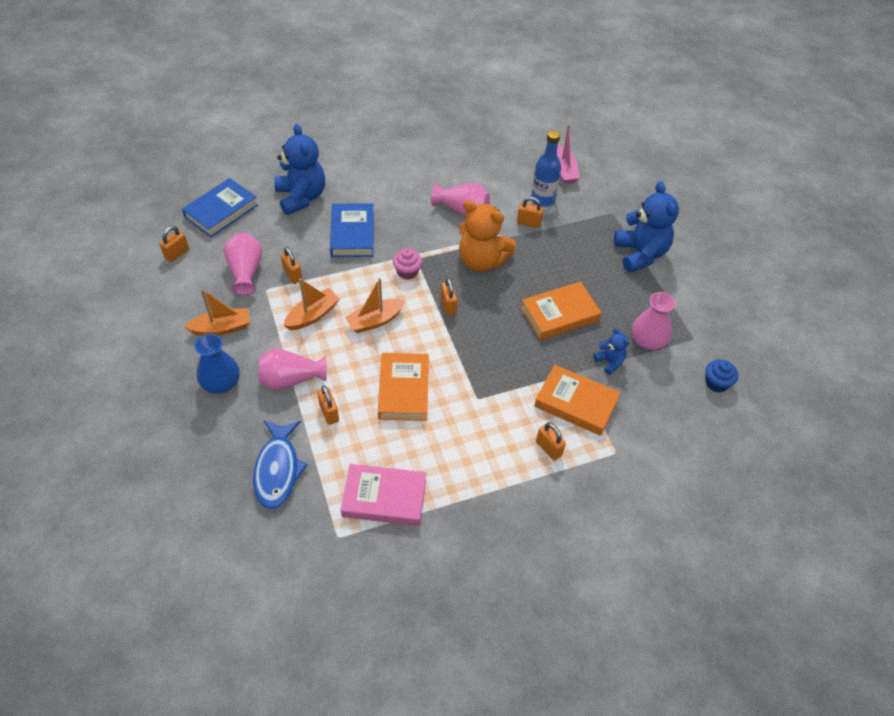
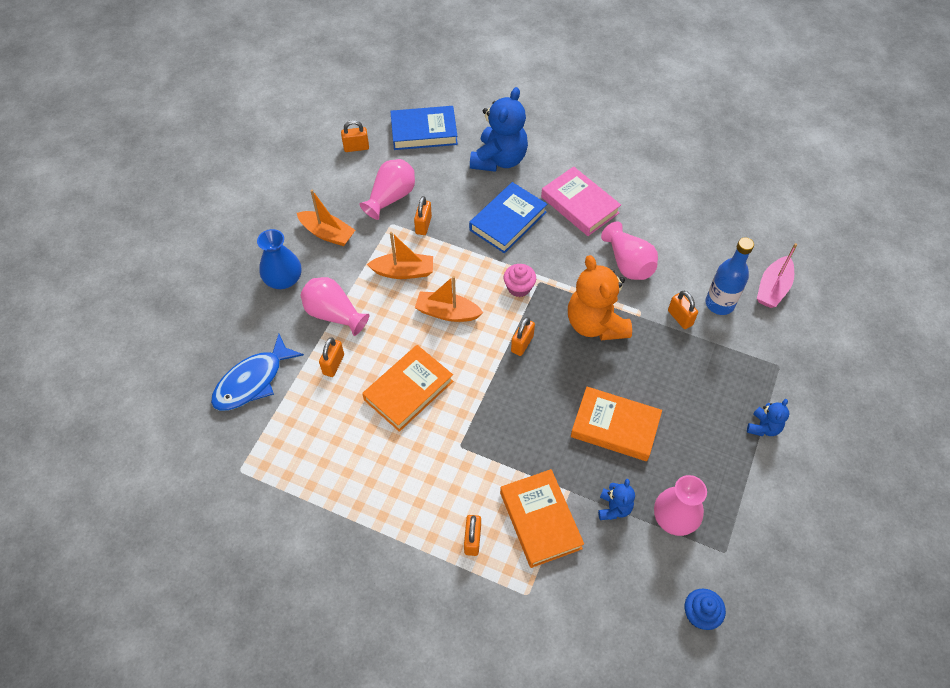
camera: 45 degrees right, 5 degrees up
(384, 498) = (302, 468): pink book -> pink book (579, 205)
(640, 254) = (763, 427): blue teddy bear -> blue teddy bear, size x0.49

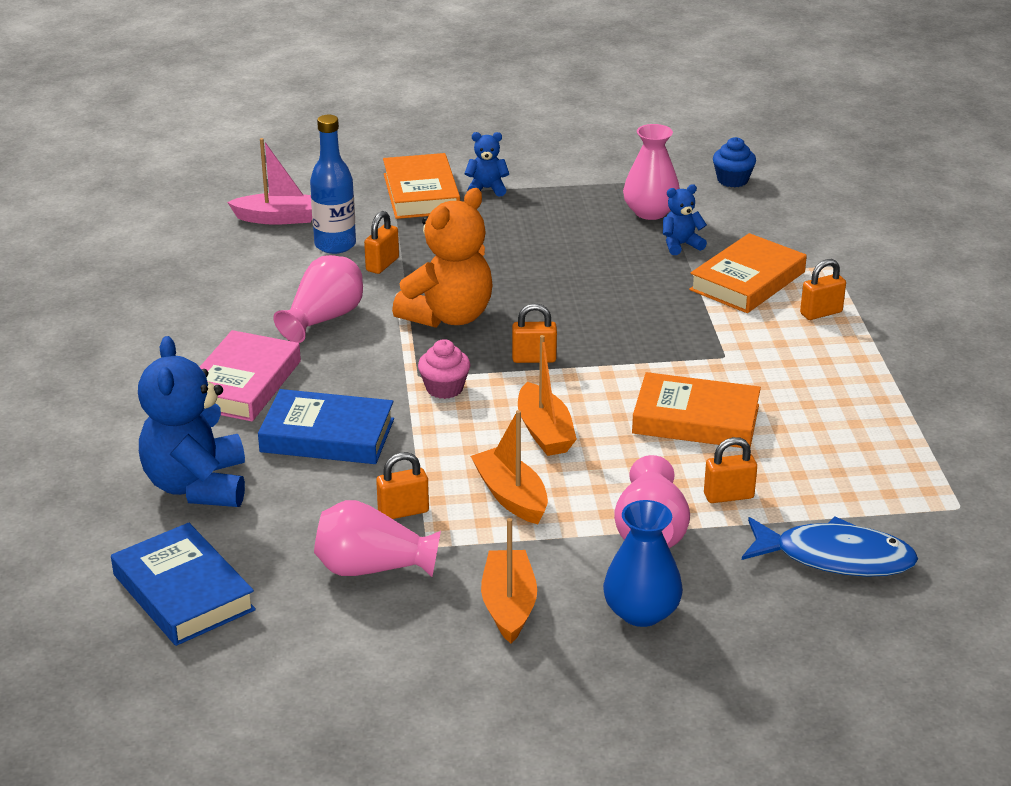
camera: 120 degrees left, 25 degrees down
(356, 147) = (282, 660): orange padlock -> none
(499, 159) = (197, 486): blue teddy bear -> blue teddy bear turned 90 degrees counterclockwise
(615, 426) = (582, 268): orange book -> orange book (421, 193)

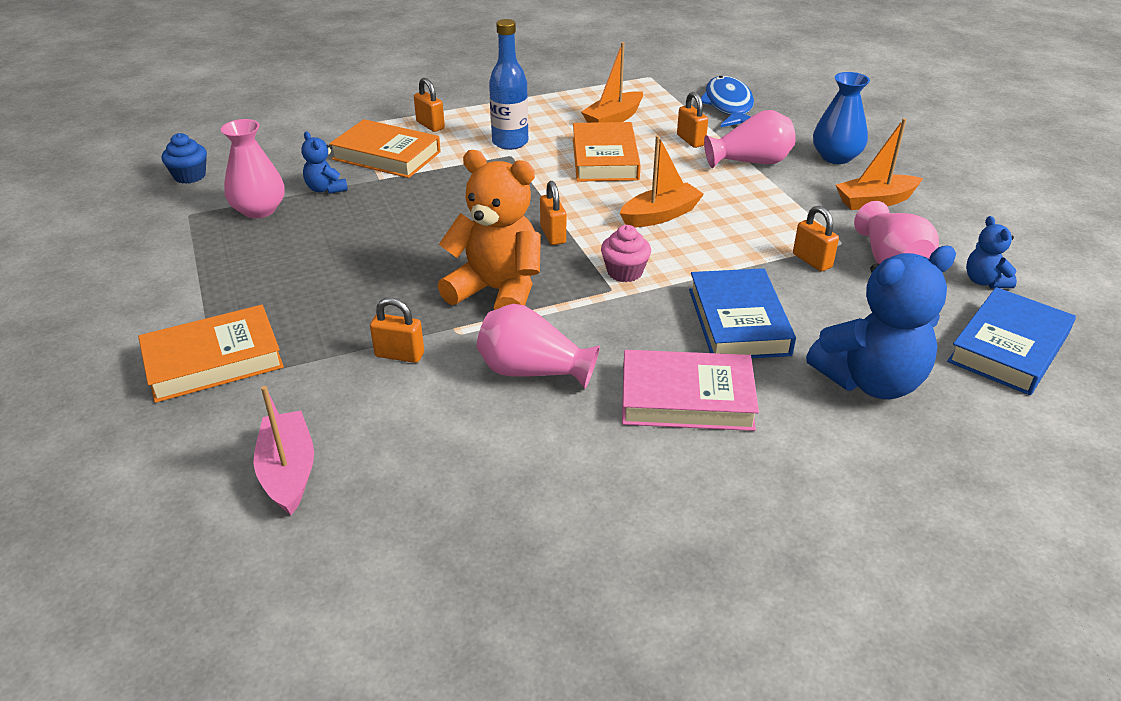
camera: 105 degrees left, 5 degrees up
(335, 245) = (358, 402): blue bottle -> blue bottle (510, 142)
(487, 189) = (202, 314): blue teddy bear -> blue teddy bear (984, 281)
(511, 496) = (754, 217): orange boat -> orange boat (613, 119)

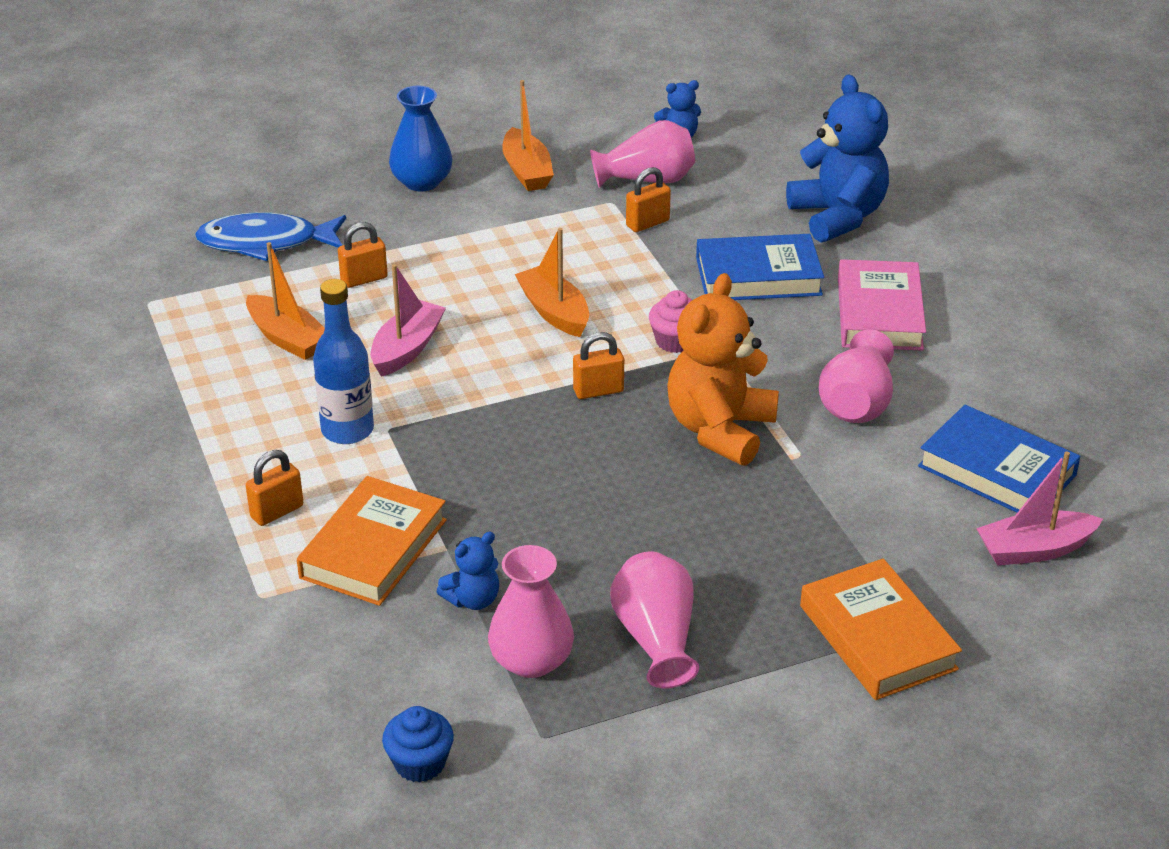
camera: 90 degrees left, 0 degrees up
(399, 355) = (844, 494): orange padlock -> none
(604, 159) = (407, 349): orange book -> pink boat
(750, 162) = (429, 240): pink vase -> pink vase (656, 639)
(1008, 348) = (780, 144): blue book -> blue book (997, 471)

